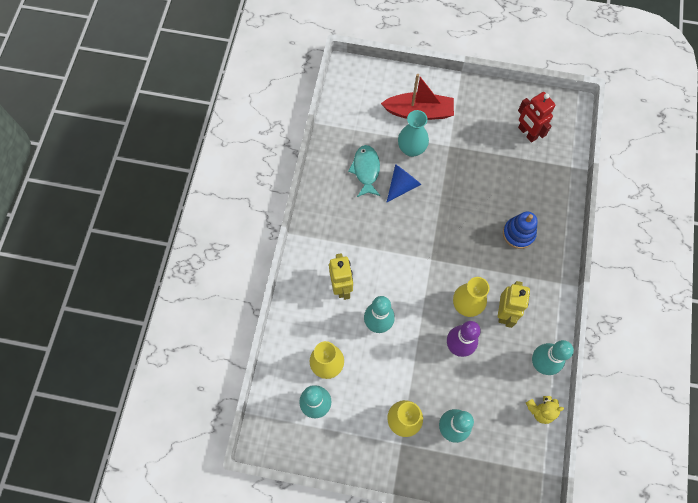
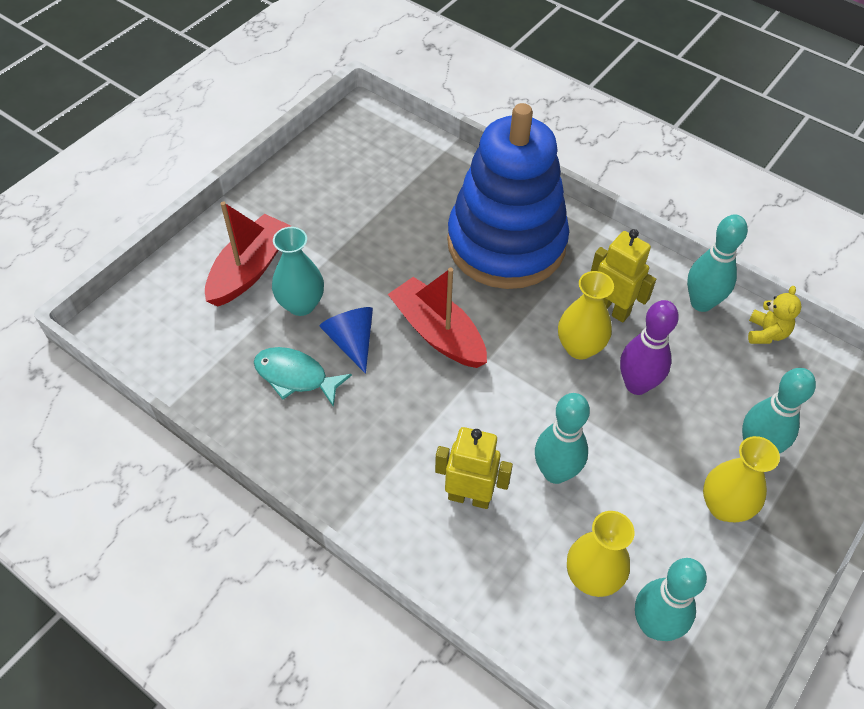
camera: 65 degrees left, 15 degrees down
(433, 225) = (438, 333): none -> red boat
(518, 234) = (506, 243): blue stacking toy -> blue stacking toy, size x2.42
(527, 133) = (368, 170): red robot -> none

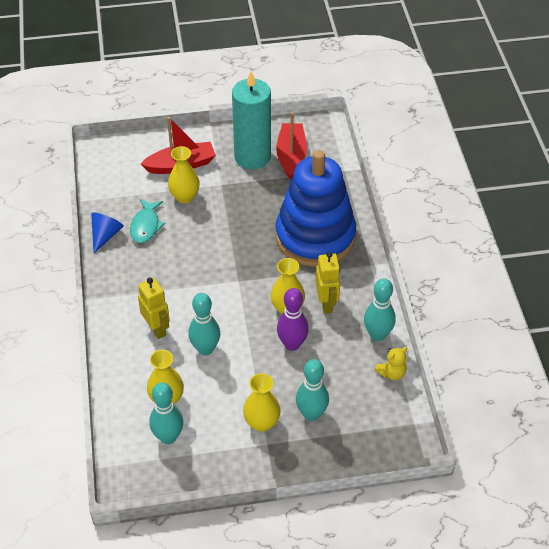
camera: 45 degrees right, 5 degrees down
(295, 376) = (146, 226): turquoise fish -> turquoise fish turned 150 degrees counterclockwise
(301, 304) = (185, 196): turquoise vase -> yellow vase
(325, 202) = (252, 157): none -> turquoise candle
(351, 341) = (187, 228): blue cone -> blue cone (105, 235)
(438, 333) = (229, 253): red boat -> red boat (291, 156)

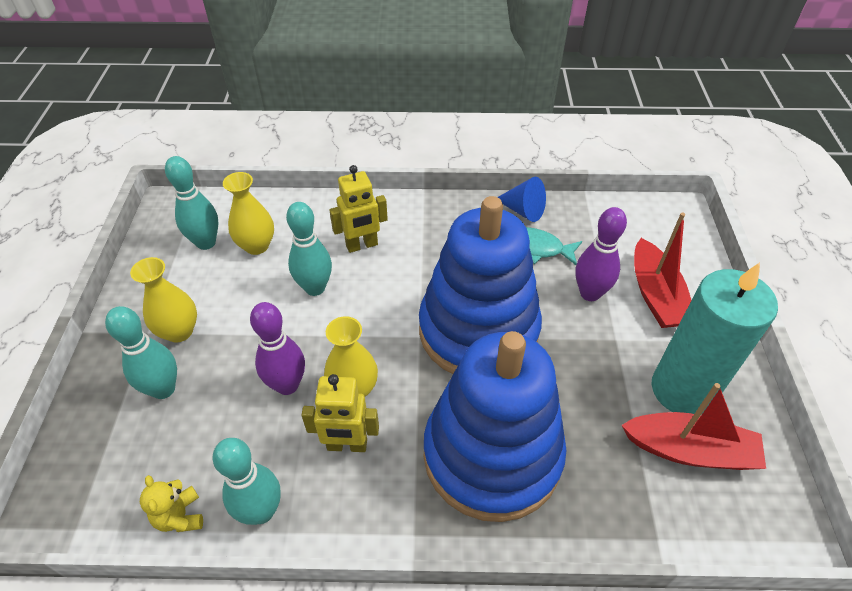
camera: 100 degrees right, 0 degrees up
(185, 196) = (590, 293): yellow vase -> purple bowling pin
(227, 251) = (478, 330): none -> blue stacking toy

